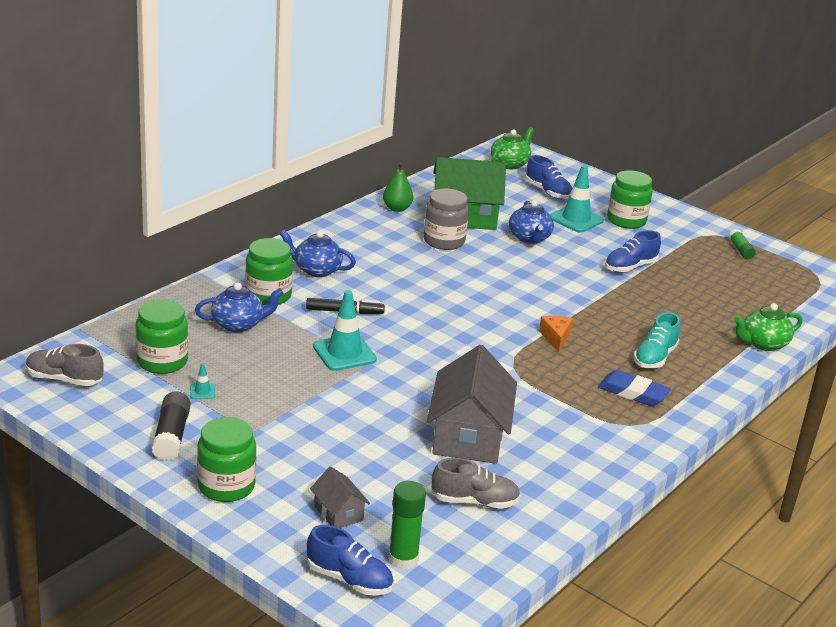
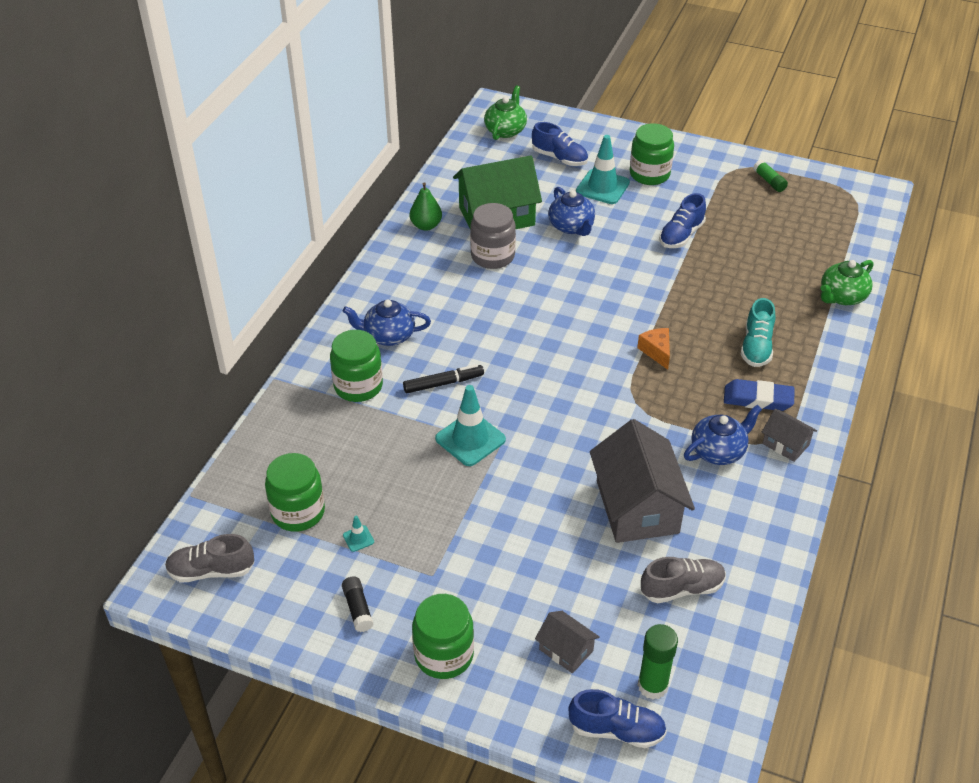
camera: 15 degrees left, 15 degrees up
(171, 436) = (358, 609): black glue stick -> black glue stick, size x0.65
(238, 324) = (348, 435): blue teapot -> blue teapot (718, 451)
(640, 430) = (785, 444): none -> grey house

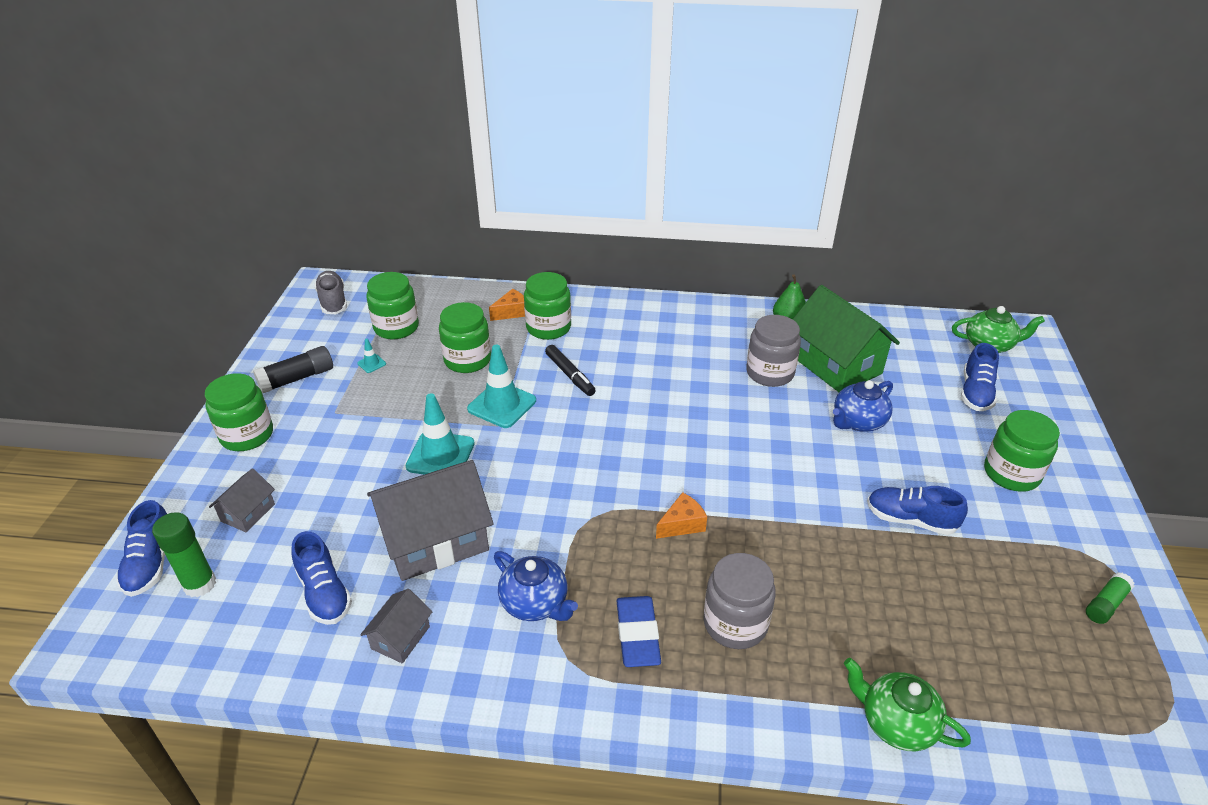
camera: 75 degrees right, 5 degrees down
(316, 410) = (512, 312): none -> orange cheese
(358, 609) = (297, 378): black glue stick -> black glue stick, size x1.53
(386, 457) = (467, 360): none -> green jar
(388, 336) = (619, 331): blue teapot -> none
(602, 187) = (950, 436): turquoise traffic cone -> turquoise traffic cone (440, 455)
(682, 588) = (324, 593): grey shoe -> blue shoe
(756, 347) = (735, 623): turquoise shoe -> grey jar
(785, 444) = (565, 673): grey house -> grey house (400, 637)

